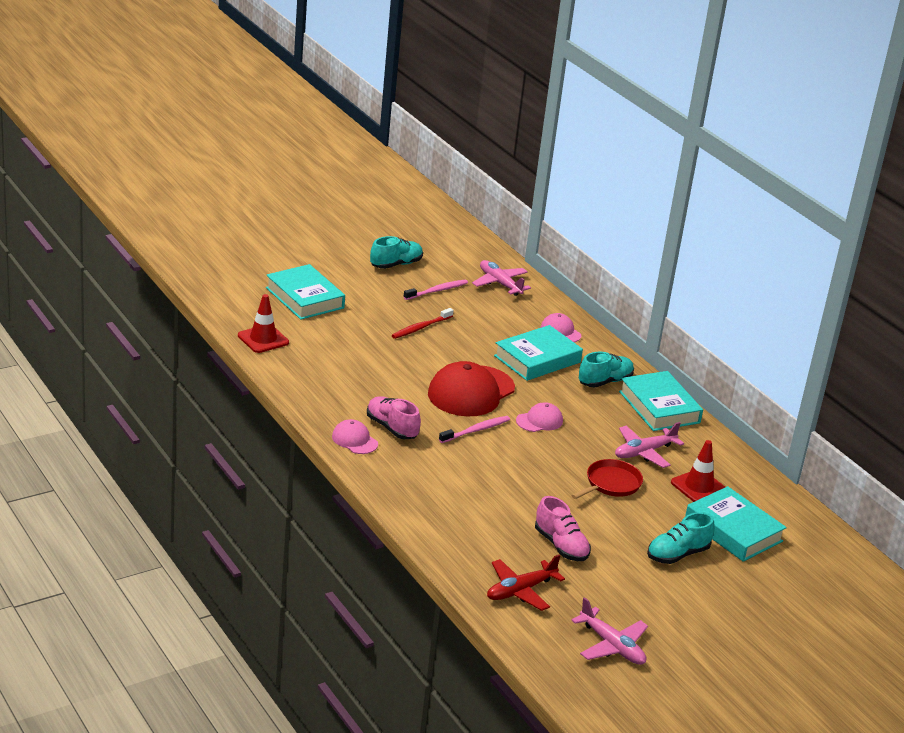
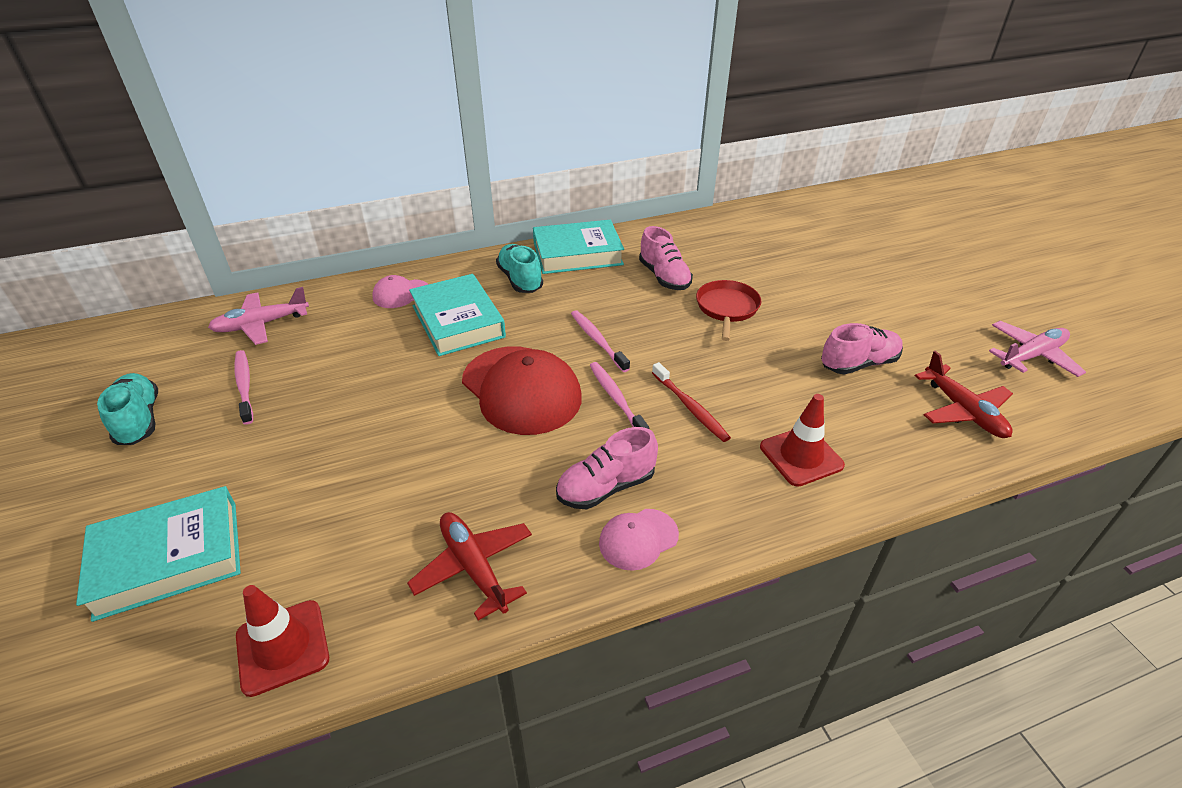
camera: 75 degrees left, 10 degrees up
(321, 387) = (474, 567): none -> red plane
(421, 328) = (338, 417): red toothbrush -> red toothbrush (690, 407)
(539, 421) = (597, 340): pink cap -> pink toothbrush
(611, 484) = (727, 308): red pan -> red pan turned 45 degrees clockwise
(644, 452) = (664, 277): pink plane -> pink shoe
(677, 554) = (848, 287): turquoise shoe -> none
(698, 487) = (725, 255): red traffic cone -> red traffic cone (801, 456)
(733, 530) = (796, 249): turquoise book -> none

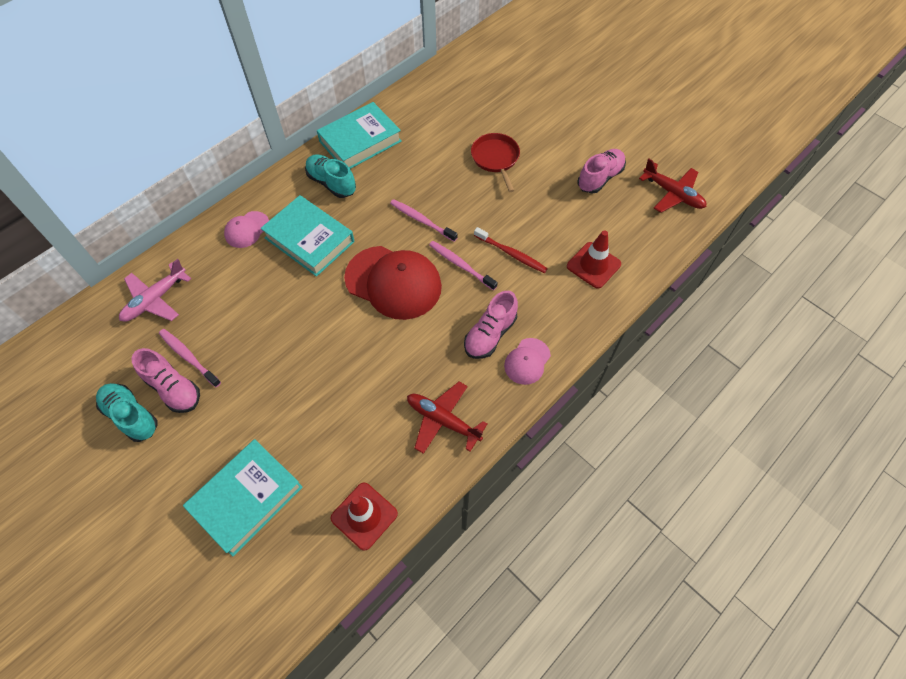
camera: 25 degrees left, 20 degrees up
(664, 277) = (437, 143): pink shoe -> pink shoe (173, 388)
(1031, 356) = (699, 133): pink plane -> none

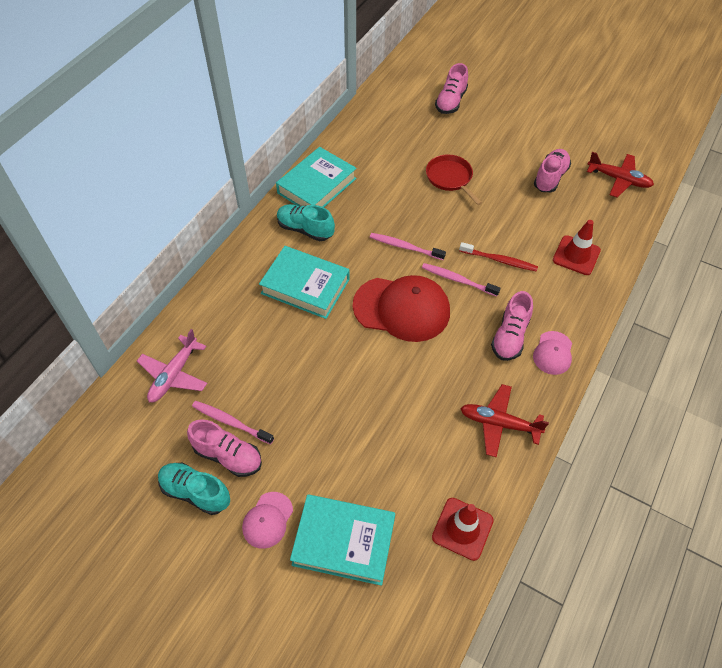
camera: 15 degrees left, 5 degrees down
(246, 498) = (344, 542): turquoise book -> turquoise book turned 75 degrees clockwise
(247, 229) = (239, 289): pink cap -> pink cap (267, 520)
(528, 79) = (451, 102): none -> pink shoe

